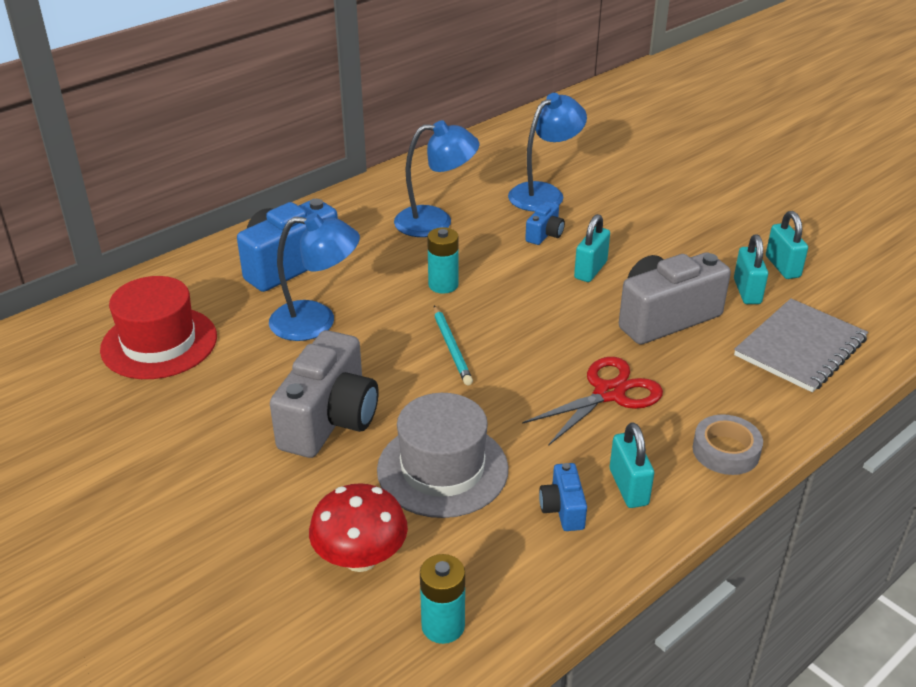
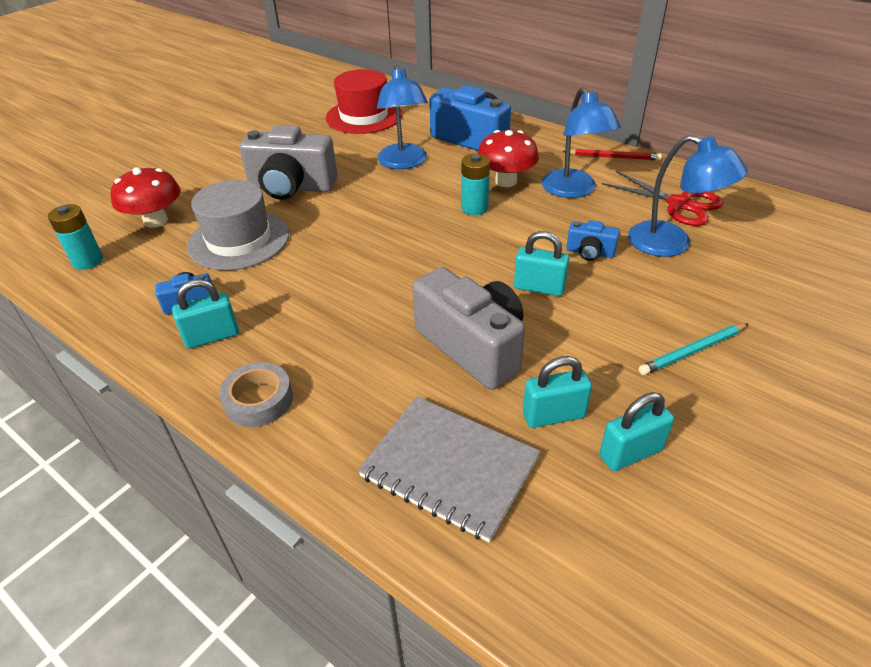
camera: 80 degrees right, 5 degrees up
(382, 187) = (612, 157): none -> red pencil
(397, 257) = (506, 181): none -> red mushroom
(451, 347) = (387, 224): turquoise pencil -> turquoise pencil (692, 351)
(609, 393) = (338, 316): red scissors -> red scissors (679, 204)

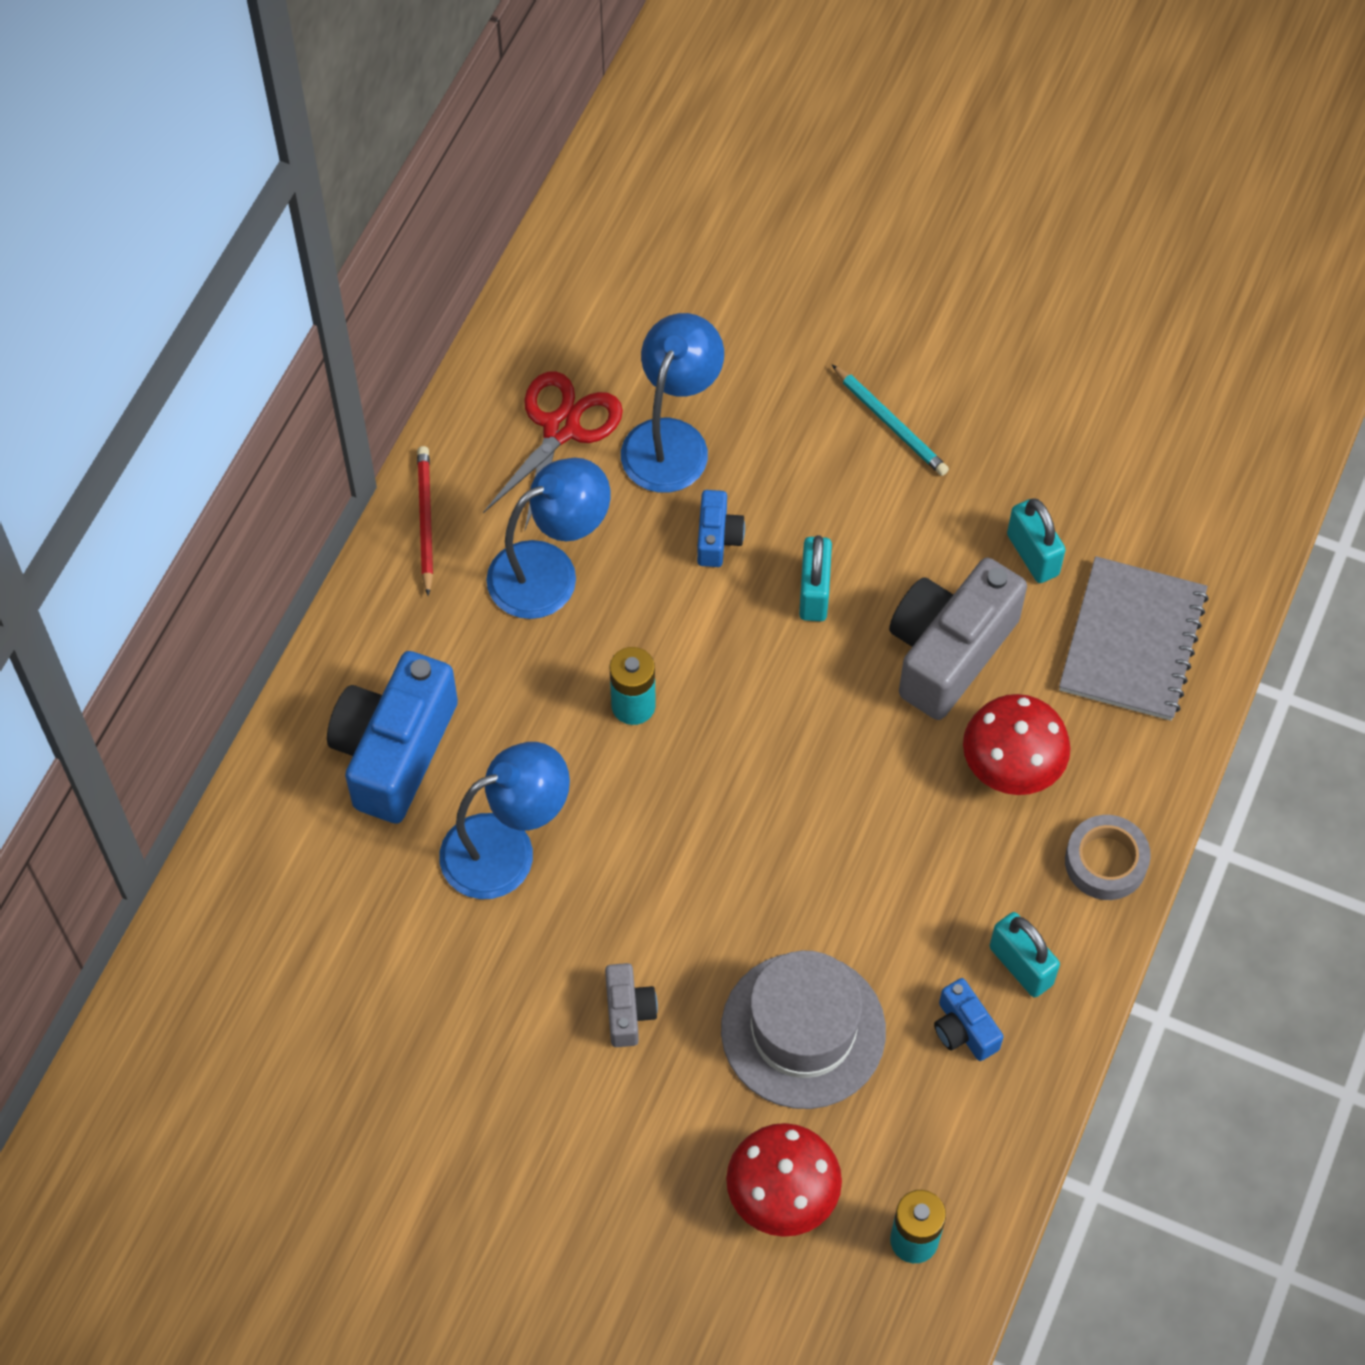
camera: 105 degrees left, 20 degrees up
(291, 187) = (628, 1012): grey camera -> grey camera, size x0.47
(364, 116) = (324, 976): red hat -> none
(506, 181) = (539, 672): red mushroom -> red mushroom (1011, 766)
(630, 453) = (1061, 482): turquoise padlock -> none

